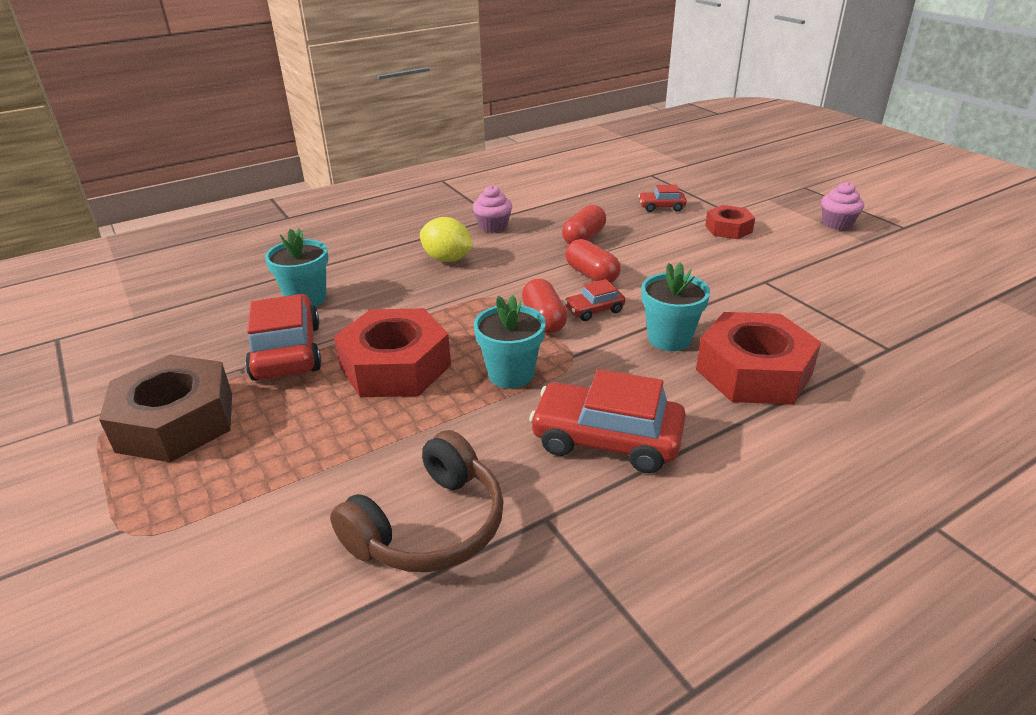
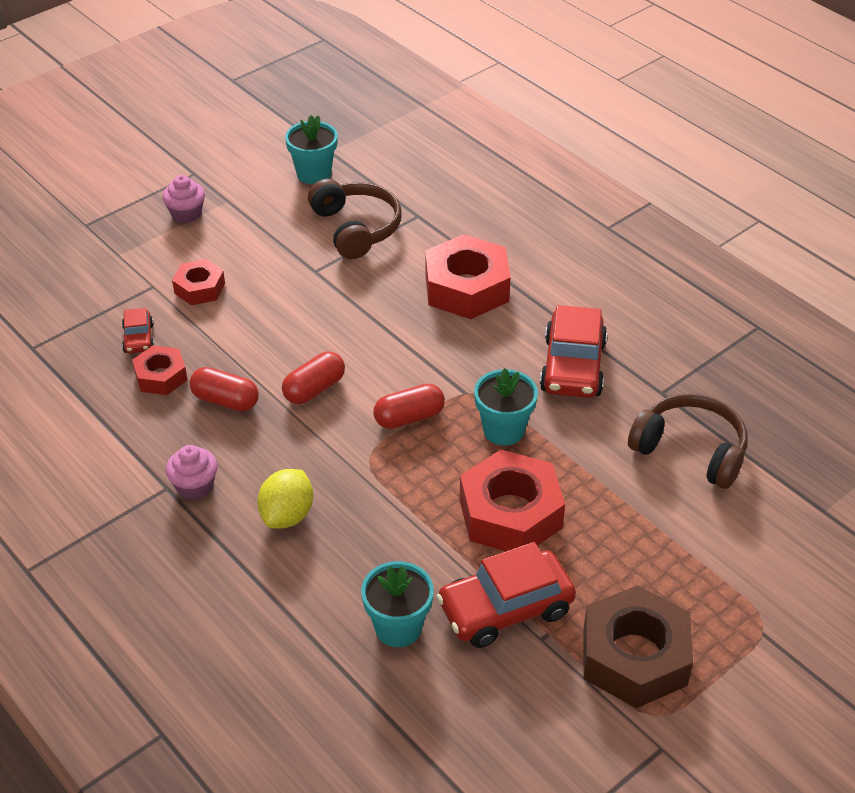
camera: 100 degrees left, 10 degrees up
(594, 310) = (385, 383): red car -> none
(616, 215) = (161, 376): none -> red nut
(669, 339) = (427, 333): turquoise flower pot -> turquoise flower pot (314, 174)
(847, 307) = (356, 228): none -> brown headphones

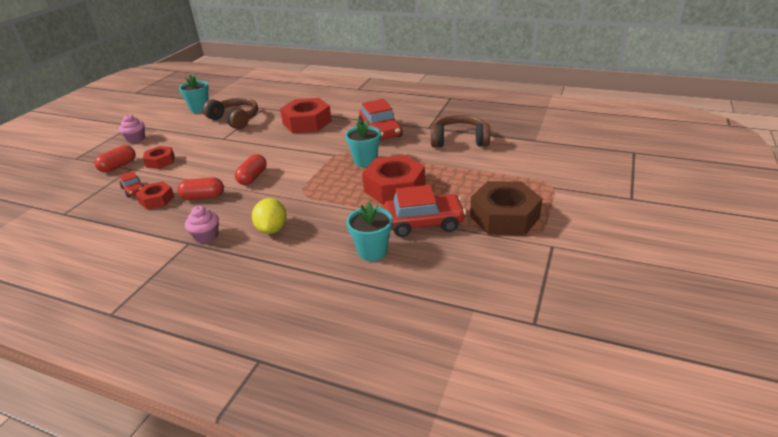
camera: 25 degrees left, 10 degrees down
(409, 417) = (313, 172): red capsule -> red capsule (118, 166)
(505, 608) = (423, 223): red car -> red car turned 135 degrees counterclockwise

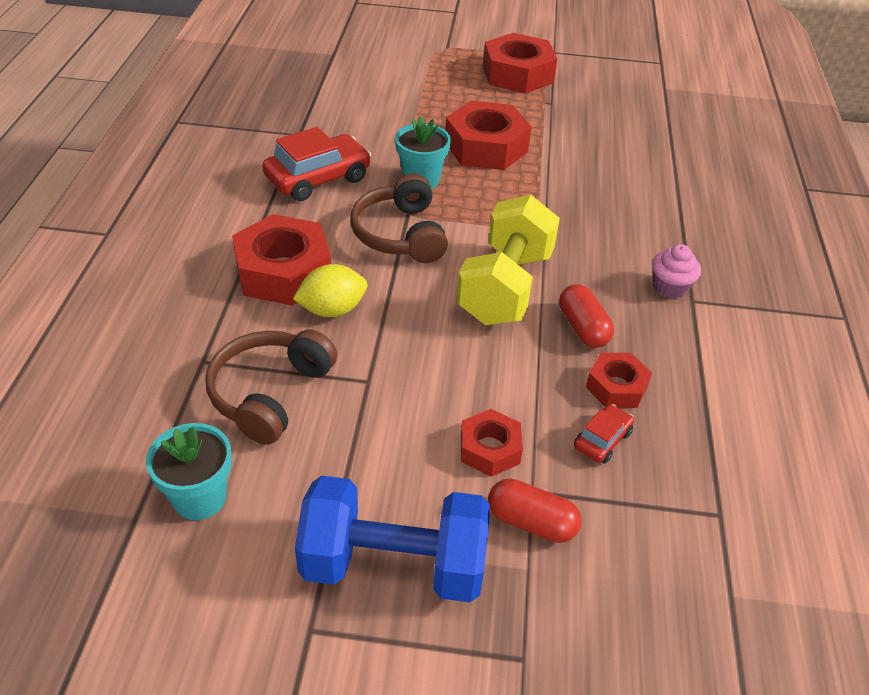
camera: 110 degrees left, 10 degrees up
(136, 139) = (393, 564): pink cupcake -> blue dumbbell
(252, 177) = (505, 287): red capsule -> yellow dumbbell
(272, 229) = (622, 230): yellow lemon -> yellow lemon (332, 310)
(372, 251) = (620, 147): turquoise flower pot -> none
(423, 223) = (552, 120): red car -> none
(459, 140) = (341, 107): brown headphones -> brown headphones (400, 234)
(504, 217) = (517, 74): brown nut -> red nut

